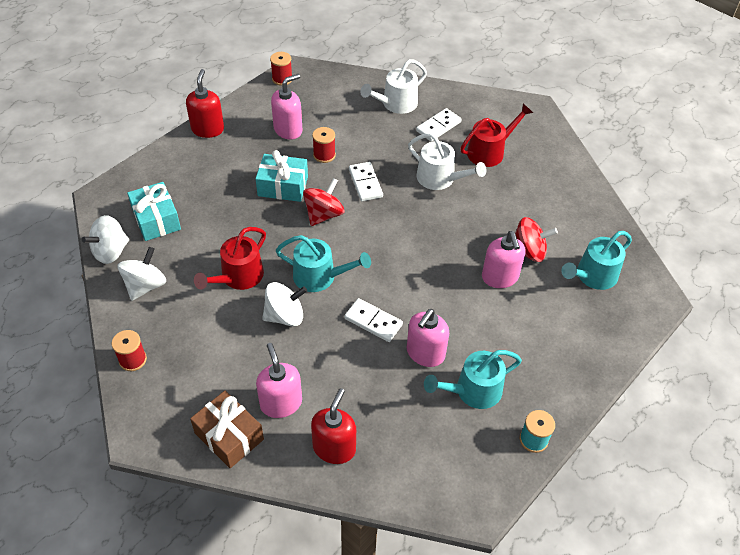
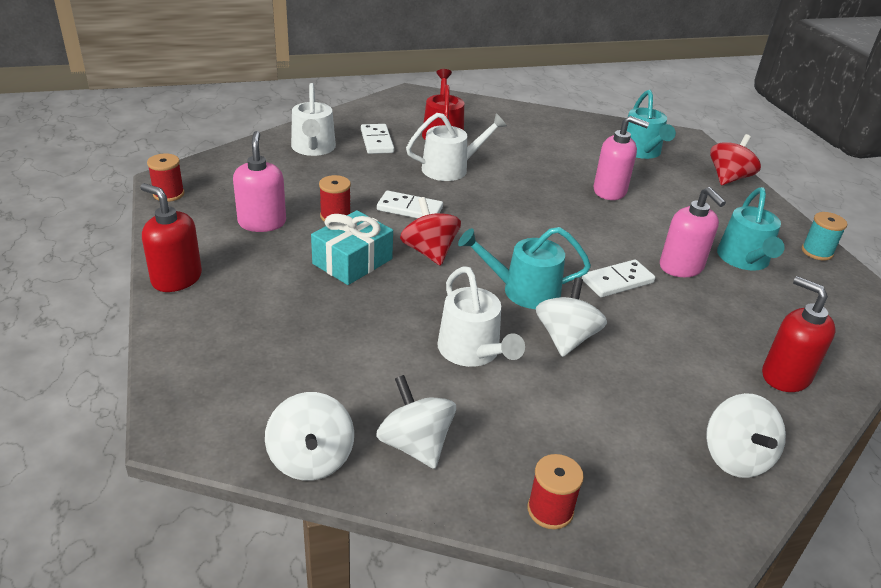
camera: 60 degrees left, 15 degrees down
(156, 219) = (295, 387): turquoise gift -> none
(229, 436) = (735, 457): brown gift -> white spinning top
(238, 277) = (472, 351): red watering can -> white watering can
(281, 403) = (701, 392): pink soap dispenser -> none
(319, 276) = (523, 290): turquoise watering can -> turquoise watering can turned 135 degrees counterclockwise
(528, 251) = (589, 166): red spinning top -> red spinning top (728, 178)

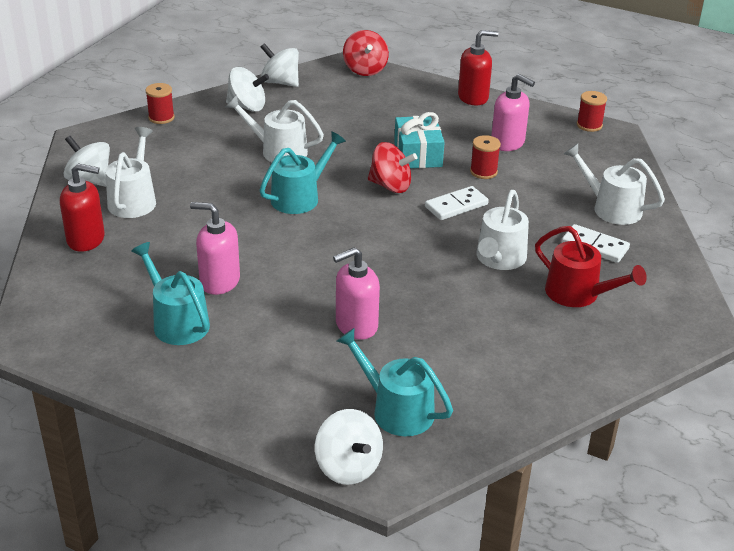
camera: 135 degrees right, 0 degrees up
(566, 338) = (239, 185): white spinning top -> white spinning top (348, 467)
(617, 281) = (251, 240): white domino -> none
(698, 392) = (134, 200): none -> white watering can
(728, 178) = (274, 432): red spinning top -> red spinning top (365, 69)
(817, 252) = (119, 376): turquoise spool -> none

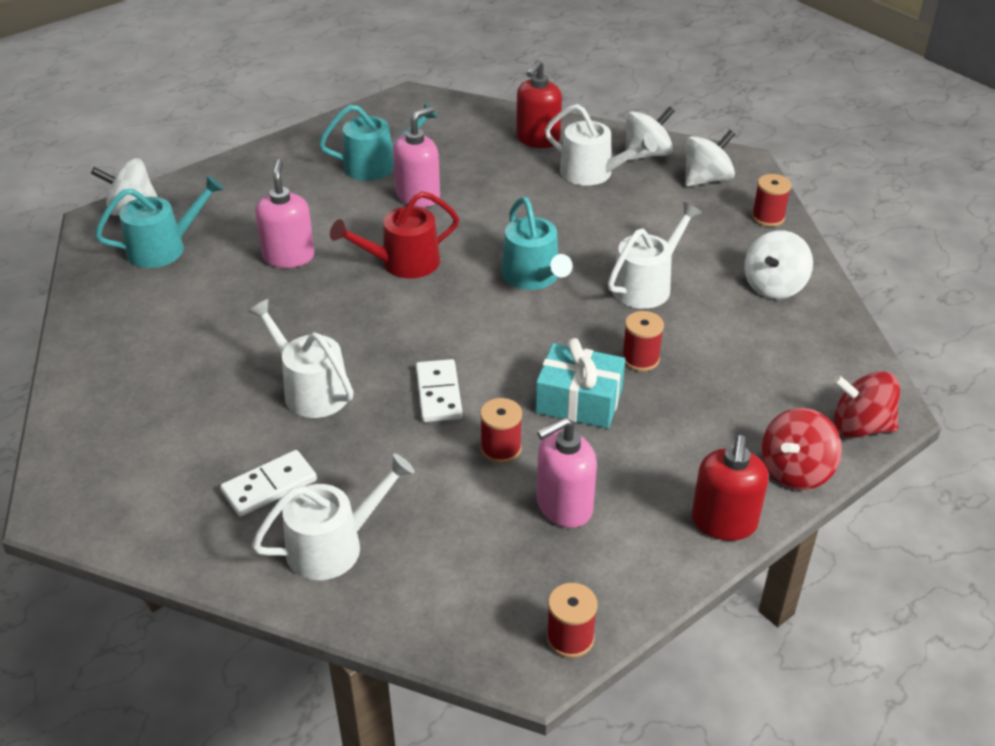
camera: 115 degrees right, 5 degrees up
(280, 82) = (838, 330): white spinning top -> white spinning top (706, 179)
(360, 141) = (640, 359): none -> red spool
(390, 186) = (516, 352): red spinning top -> red spinning top (795, 471)
(578, 294) = (200, 428): red watering can -> red watering can (403, 263)

